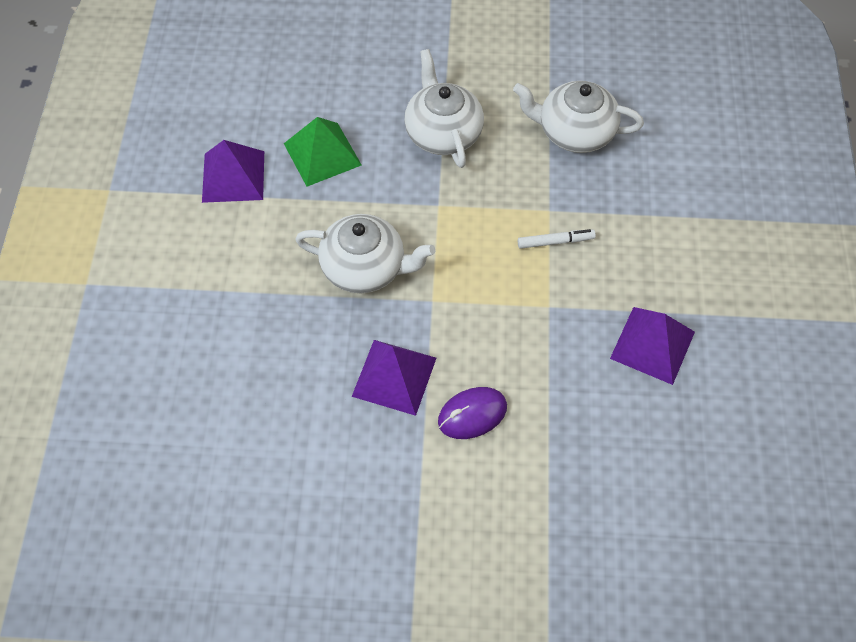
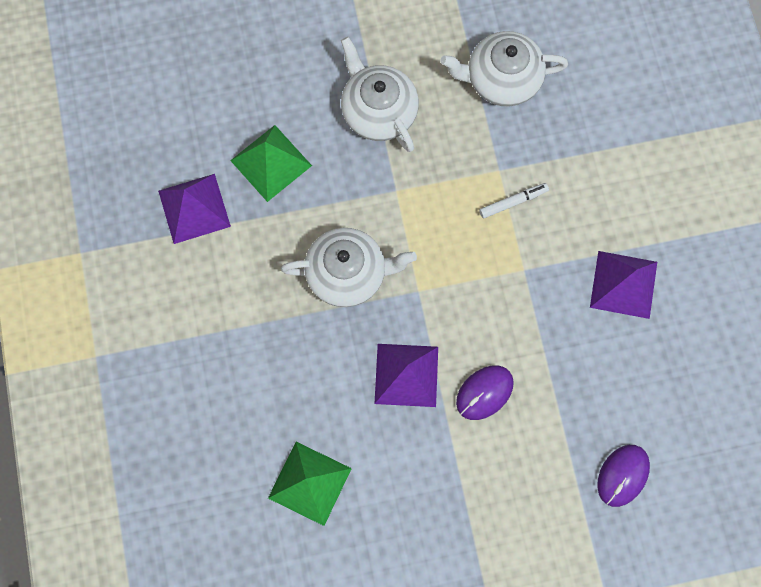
camera: 15 degrees left, 15 degrees up
(257, 457) = (310, 483): none -> green pyramid
(602, 537) = (622, 475): none -> purple mouse

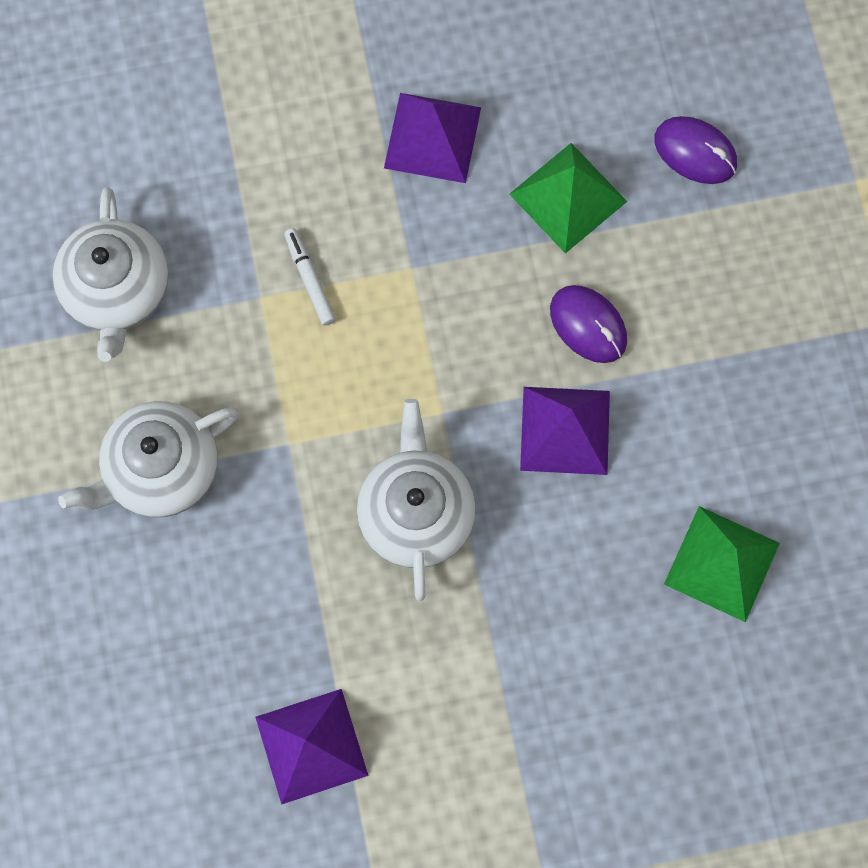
camera: 90 degrees left, 0 degrees up
(271, 162) = (240, 630): green pyramid -> green pyramid (567, 197)

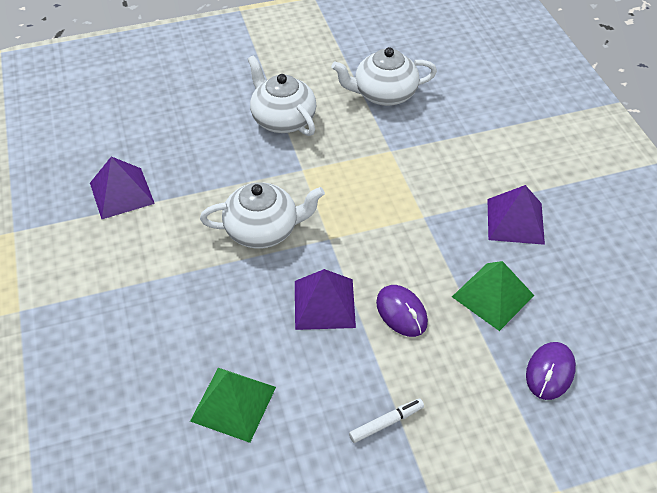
camera: 85 degrees right, 25 degrees down
(309, 279) = (406, 170): white marker -> white marker (386, 423)
(588, 325) = (401, 312): purple mouse -> purple mouse turned 75 degrees counterclockwise

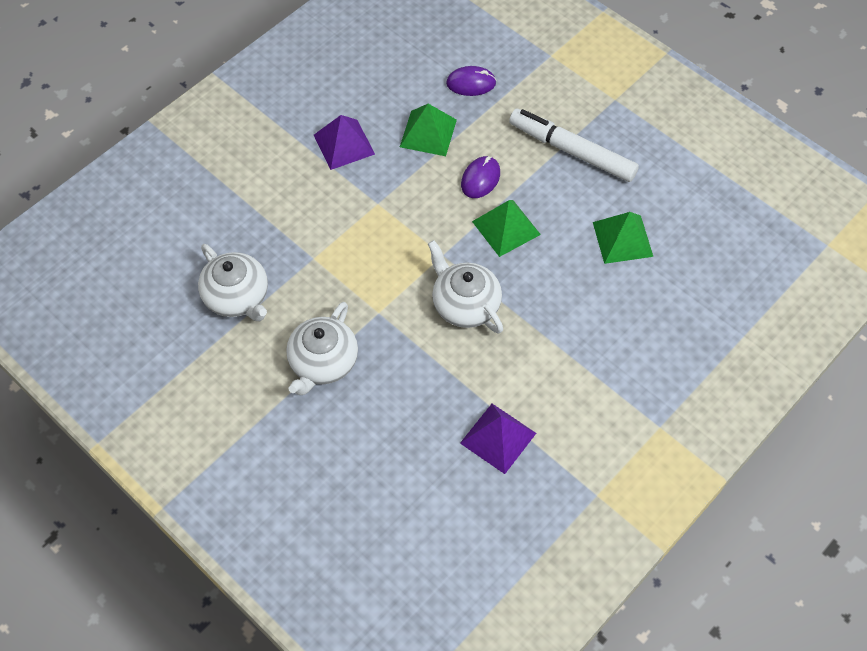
camera: 120 degrees left, 10 degrees up
(324, 304) = (506, 227): purple pyramid -> green pyramid
(386, 423) = (571, 151): white marker -> white marker, size x2.32

